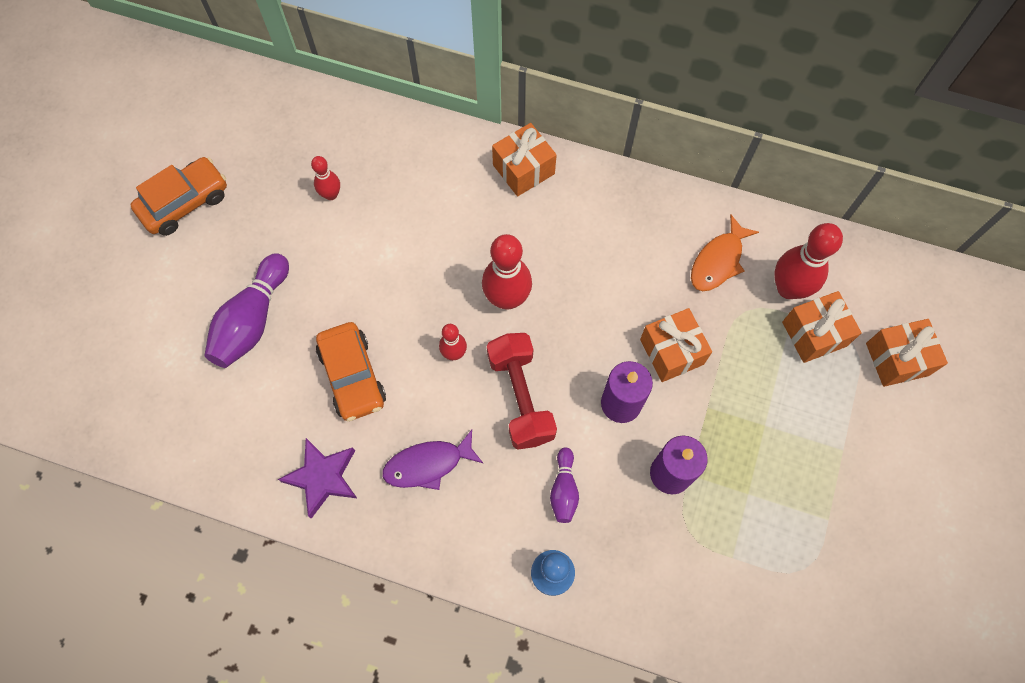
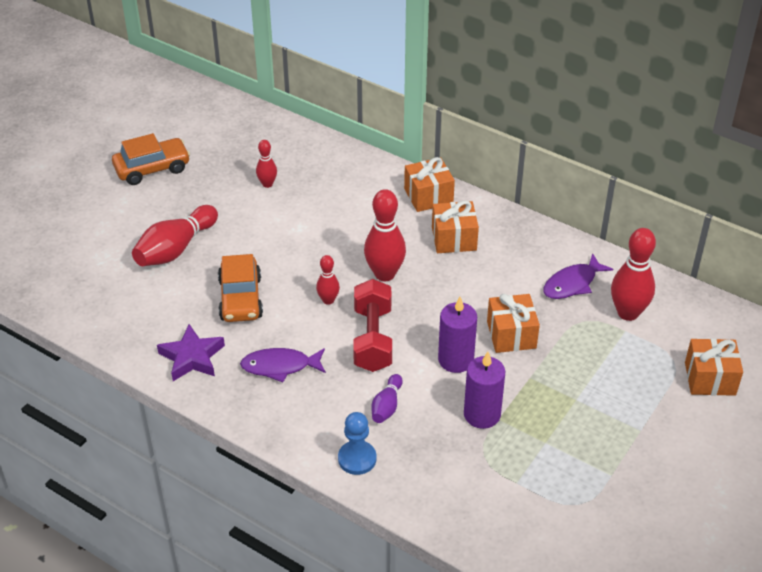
camera: 15 degrees right, 25 degrees down
(252, 320) = (175, 249): purple bowling pin -> red bowling pin
(718, 261) = (572, 284): orange fish -> purple fish
(814, 334) = (640, 347): orange gift -> orange gift (454, 239)

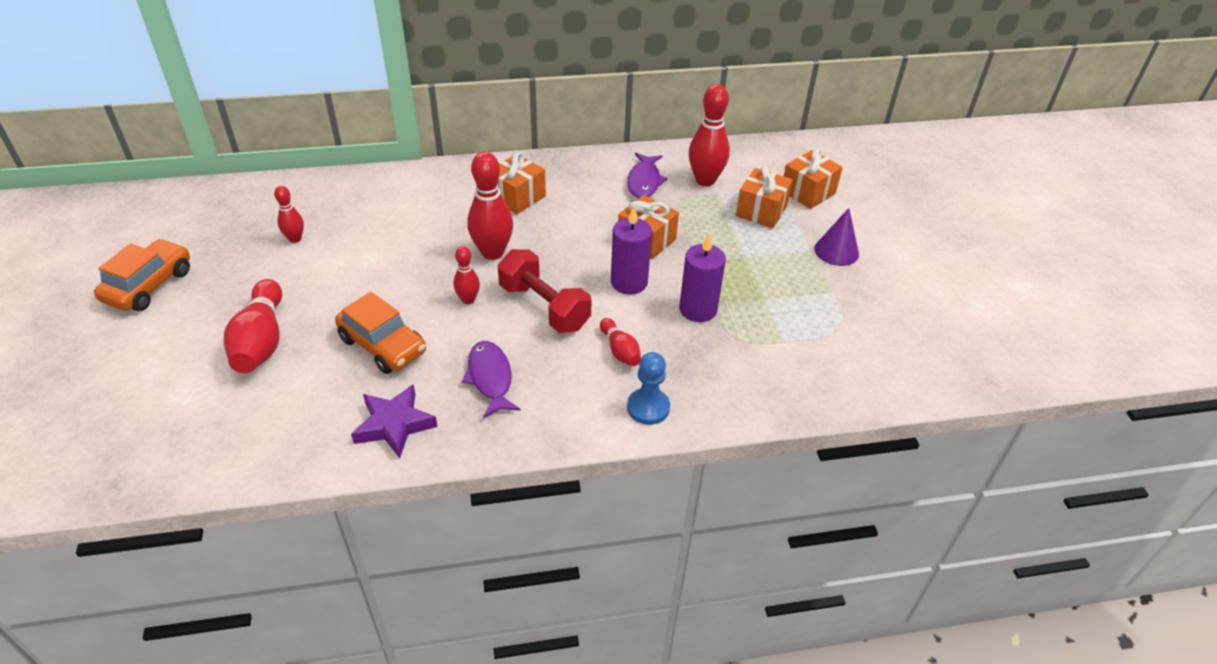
camera: 45 degrees left, 0 degrees up
(280, 366) = (490, 378): purple fish -> purple fish turned 120 degrees clockwise
(387, 406) = (620, 350): purple bowling pin -> red bowling pin
(428, 196) = (457, 177): orange gift -> orange gift (761, 211)
(663, 444) = (836, 251): none -> purple cone

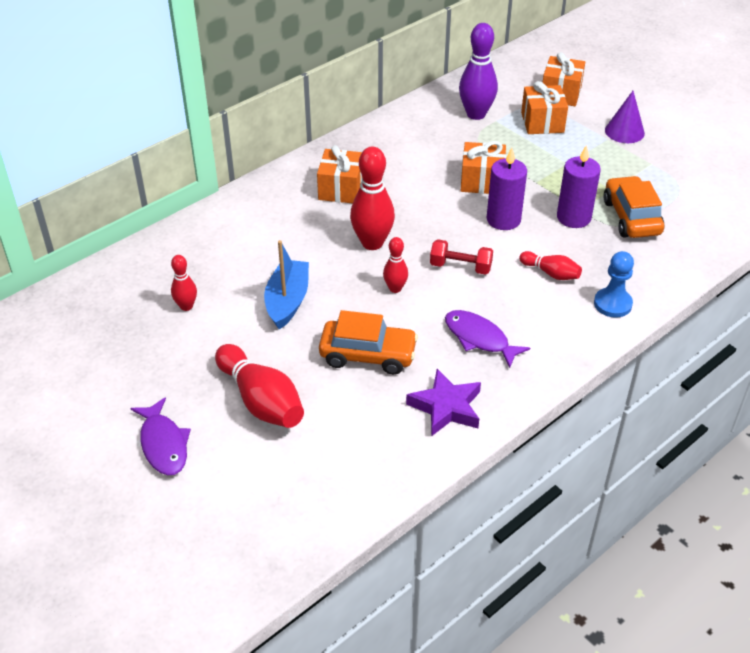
camera: 30 degrees left, 0 degrees up
(149, 285) = (98, 406): orange car -> orange car (631, 217)
(372, 270) = (287, 301): none -> blue boat
(544, 307) = (460, 267): red dumbbell -> red dumbbell, size x0.63
(644, 181) = (430, 134): purple fish -> purple fish (163, 444)
(705, 180) = (476, 114): red bowling pin -> purple bowling pin

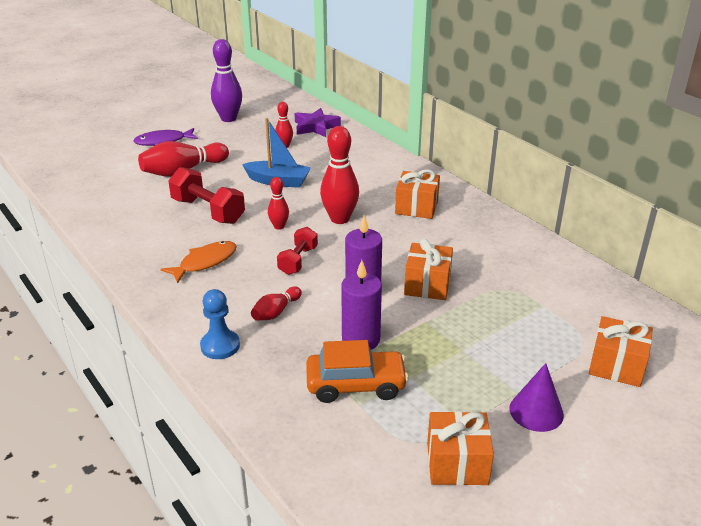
camera: 95 degrees right, 10 degrees down
(368, 355) = (208, 211): orange car -> red dumbbell
(446, 407) = (138, 240): purple star -> purple star (315, 127)
(476, 114) = (553, 292): purple bowling pin -> purple bowling pin (228, 118)
(479, 338) = (205, 262): purple fish -> orange fish
(542, 122) = (545, 341): orange gift -> orange gift (457, 463)

